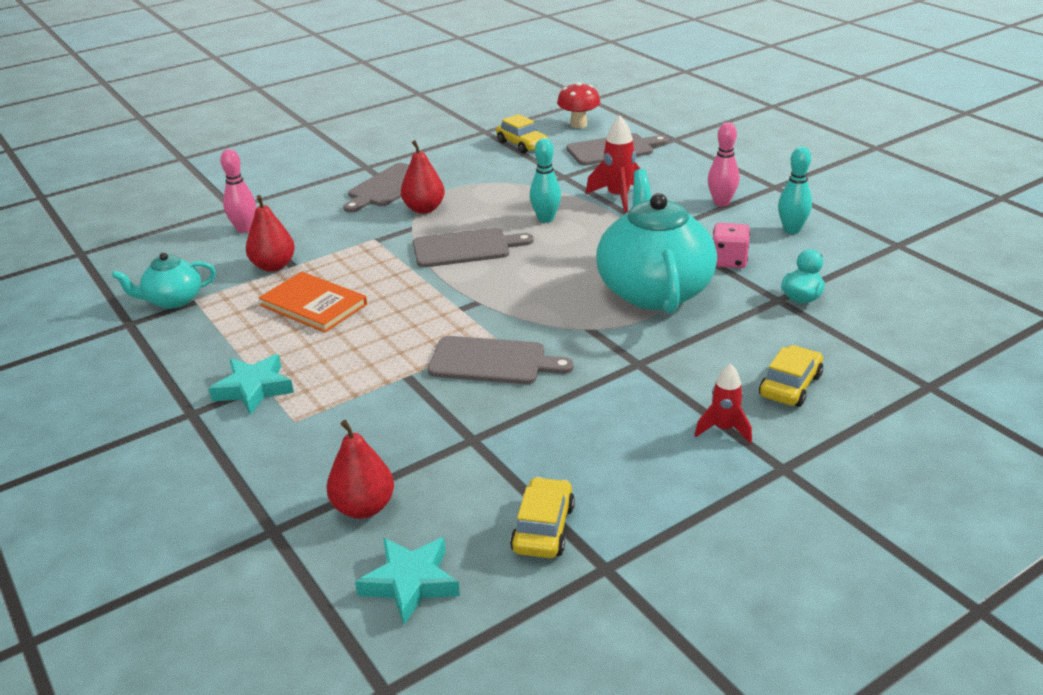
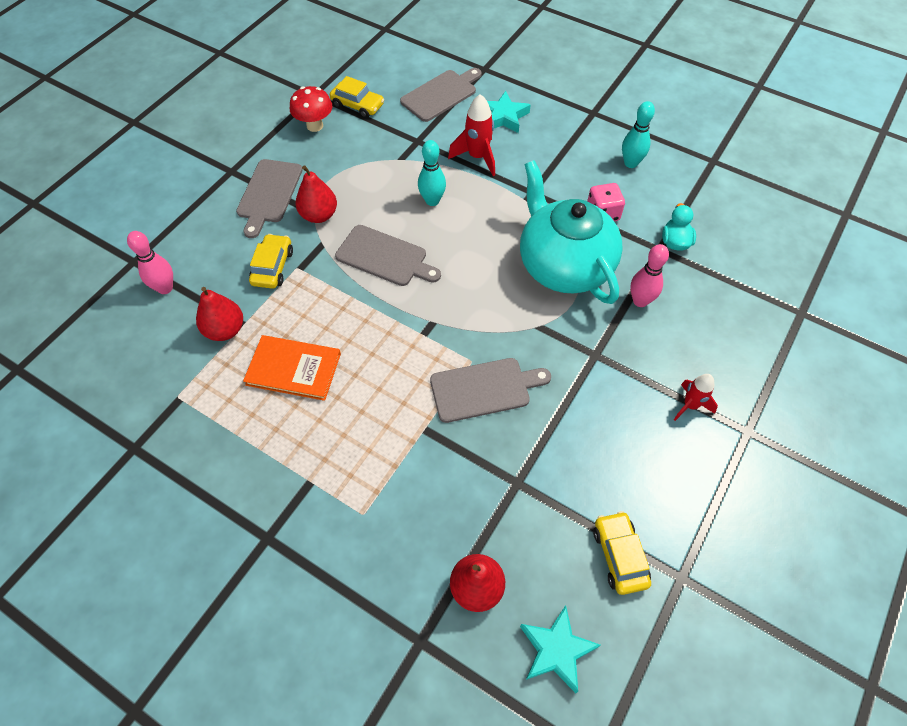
camera: 25 degrees left, 25 degrees up
(173, 300) = (157, 404): turquoise teapot -> none
(254, 389) = (304, 489): turquoise star -> turquoise star (503, 117)
(466, 248) = (385, 257): grey cutting board -> grey cutting board turned 60 degrees clockwise
(578, 125) = (393, 66): red mushroom -> red mushroom (315, 126)
(721, 203) = (562, 143): pink bowling pin -> pink bowling pin (640, 301)
(790, 385) = (712, 343): yellow car -> yellow car (272, 267)

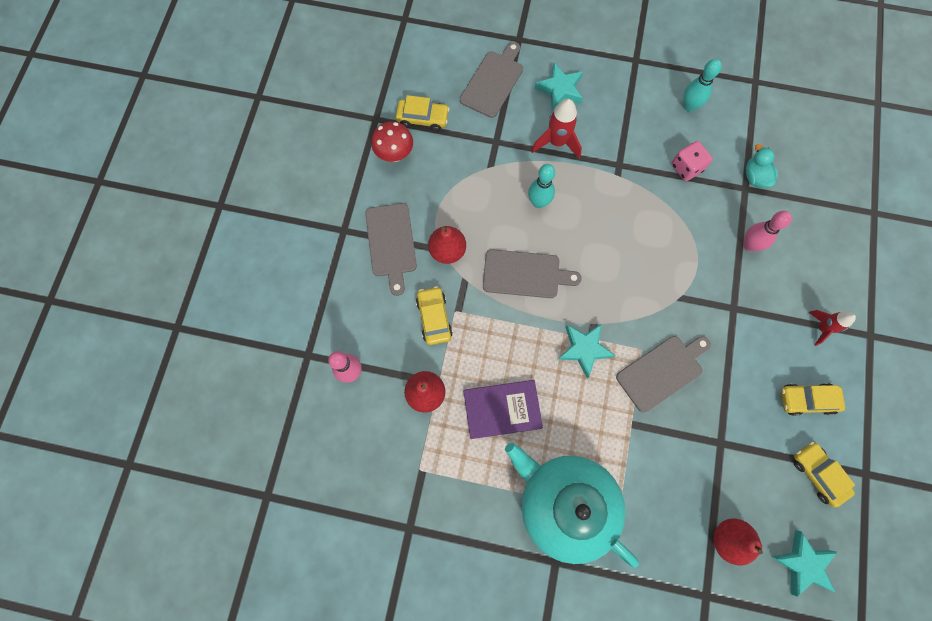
camera: 20 degrees left, 15 degrees up
(293, 369) = (502, 409): orange book -> purple book
(410, 342) = (584, 349): none -> turquoise star
(564, 265) = (676, 231): turquoise teapot -> turquoise teapot (564, 504)
(640, 472) = (807, 400): none -> yellow car

